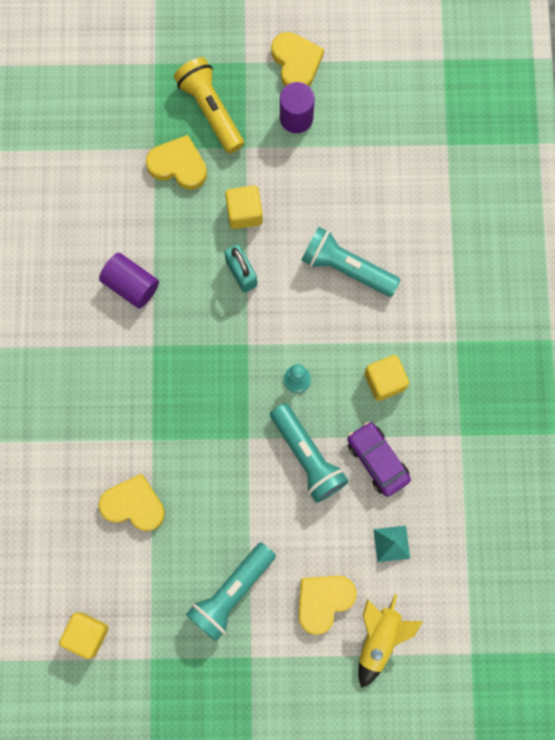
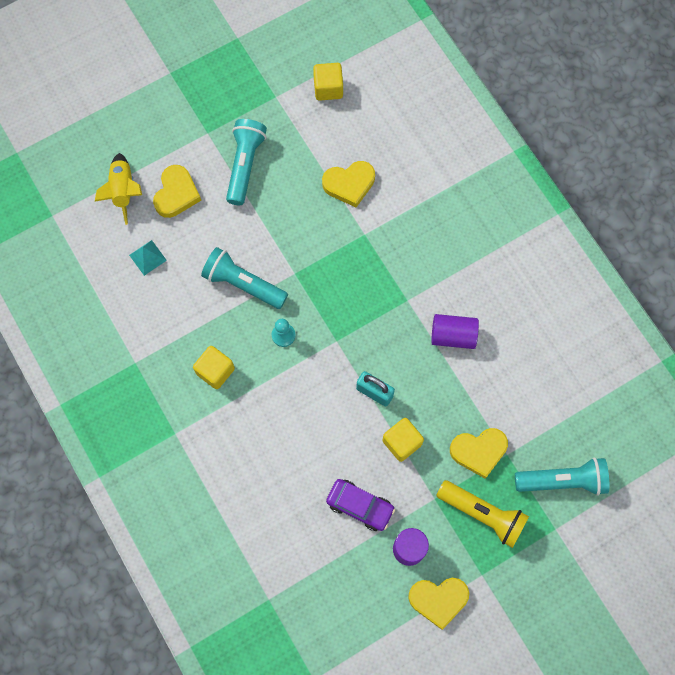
camera: 150 degrees right, 5 degrees down
(296, 63) = (438, 600): yellow heart -> yellow heart turned 45 degrees counterclockwise
(346, 268) = (294, 443): turquoise flashlight -> turquoise flashlight (563, 481)
(377, 460) = (189, 310): purple car -> purple car (360, 506)

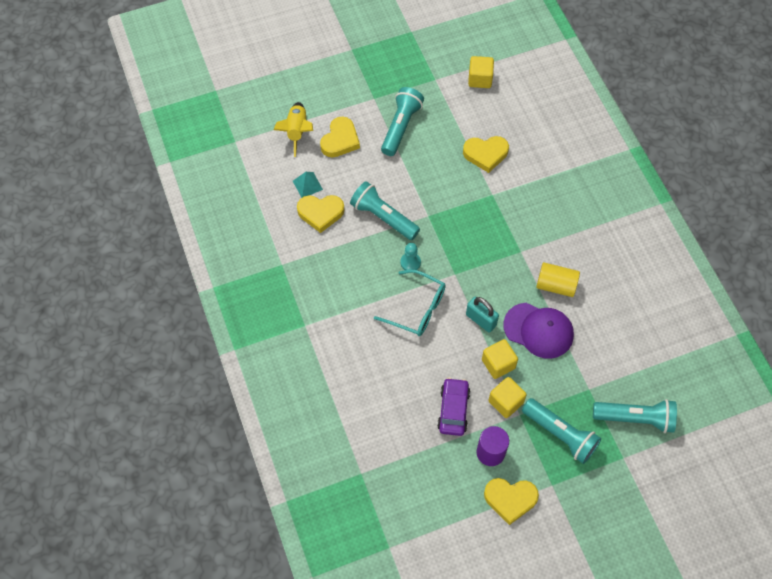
camera: 10 degrees right, 10 degrees down
(215, 371) = (348, 281): yellow cube -> yellow cube (505, 402)
(300, 391) = (417, 309): none -> turquoise glasses
(360, 506) = (453, 410): purple car -> purple car turned 120 degrees counterclockwise
(441, 394) = (538, 330): none -> purple cap
(453, 335) = (556, 285): purple cylinder -> yellow cylinder
(479, 451) = (564, 382): yellow heart -> yellow heart (320, 213)
(483, 514) = (560, 434): yellow flashlight -> turquoise flashlight

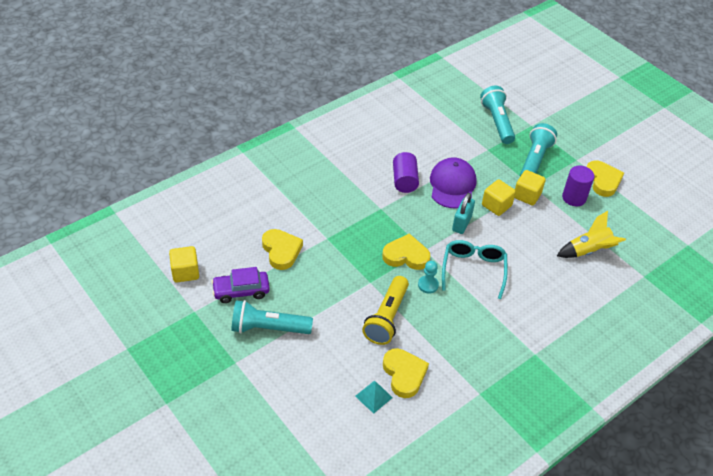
camera: 110 degrees left, 15 degrees down
(297, 132) = (305, 428): yellow rocket -> yellow rocket (588, 251)
(340, 140) = (303, 380): yellow heart -> yellow heart (406, 255)
(383, 217) = (386, 318): turquoise flashlight -> yellow flashlight
(453, 410) = (553, 227): purple car -> purple car (241, 291)
(556, 285) = (404, 181): yellow cylinder -> purple cylinder

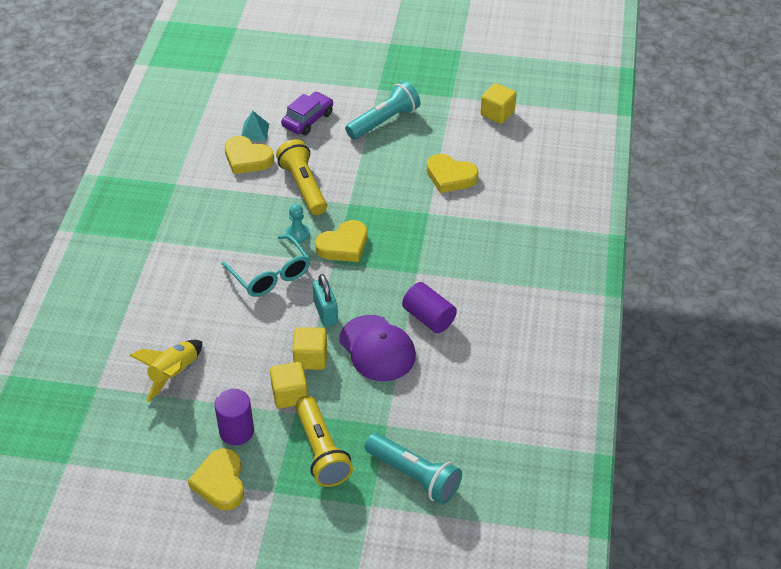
camera: 140 degrees right, 0 degrees up
(241, 291) = (438, 130): purple car -> purple car (308, 120)
(534, 160) = (321, 451): turquoise flashlight -> yellow flashlight
(603, 180) = (220, 482): yellow heart -> yellow heart turned 45 degrees clockwise

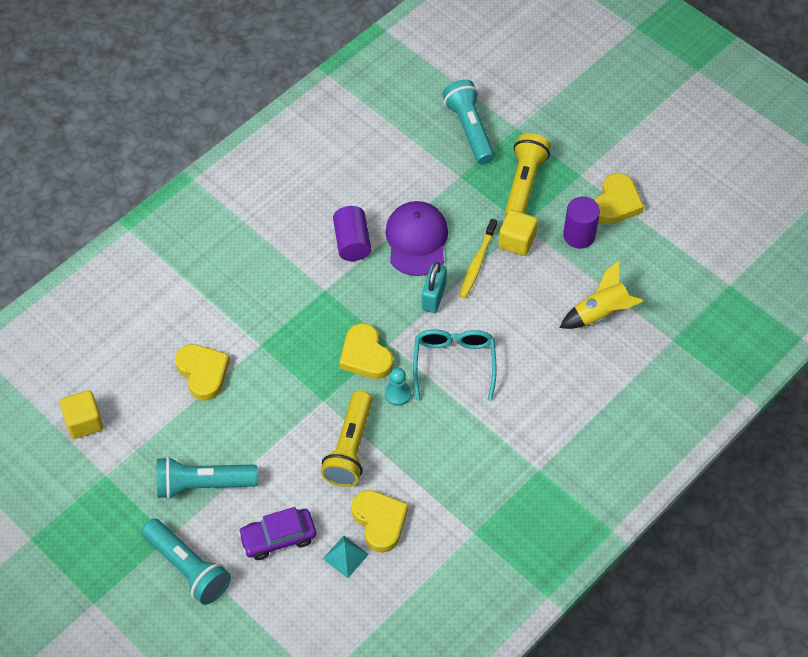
camera: 145 degrees left, 10 degrees up
(310, 358) = (477, 263): yellow cube -> yellow toothbrush
(343, 245) = (365, 355): yellow heart -> yellow heart turned 120 degrees counterclockwise
(351, 81) = (188, 568): none -> turquoise flashlight

